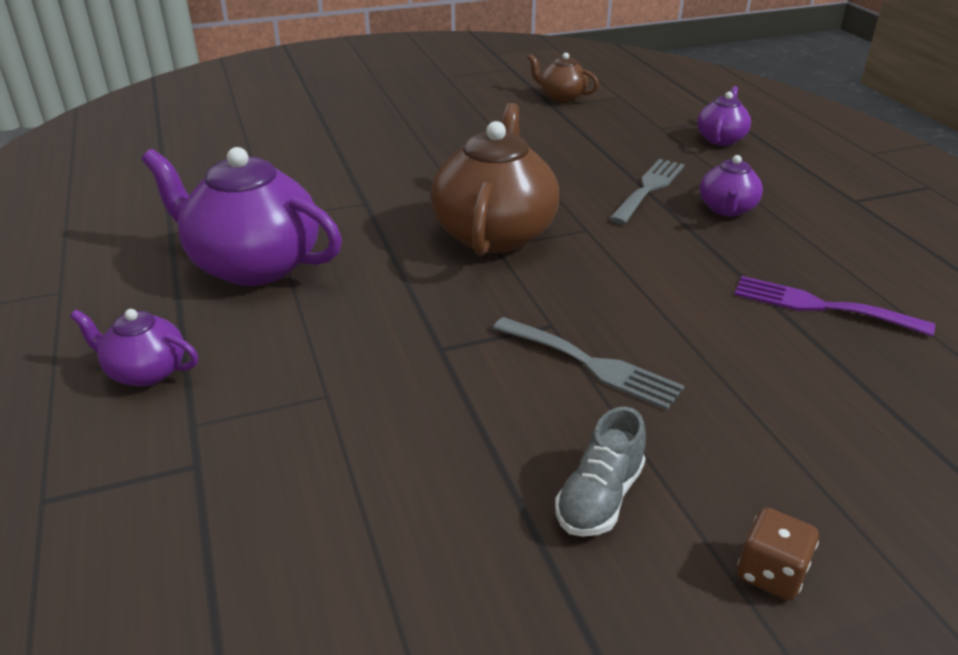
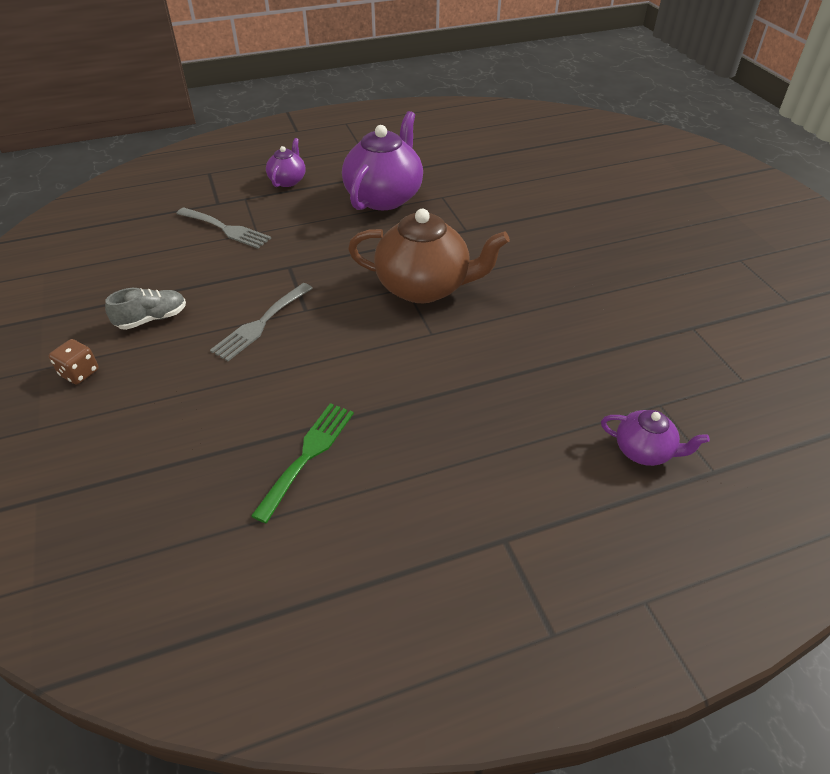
camera: 90 degrees right, 10 degrees up
(561, 97) = (719, 335): brown teapot -> none
(599, 497) = (152, 319): grey shoe -> grey shoe turned 120 degrees clockwise
(649, 188) = (510, 377): grey fork -> grey fork (226, 229)
(727, 209) = (473, 426): purple teapot -> none
(820, 306) = (308, 455): purple fork -> green fork

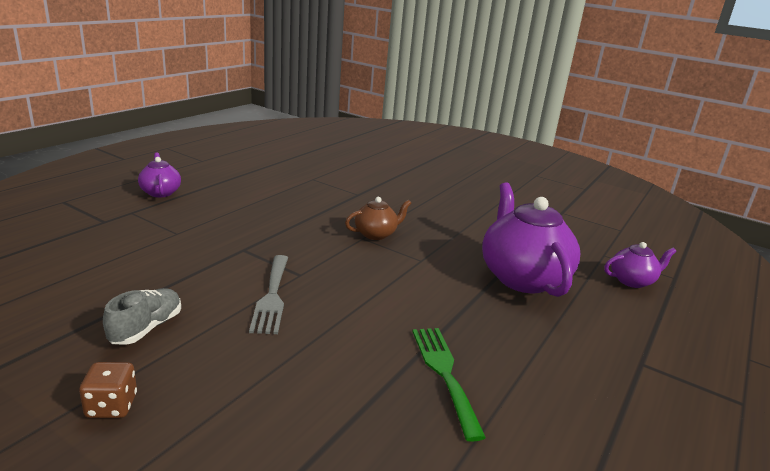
camera: 40 degrees left, 20 degrees down
(226, 229) = (140, 238): grey fork -> none
(384, 197) = (266, 187): purple teapot -> purple teapot (522, 278)
(424, 287) = (376, 234): brown teapot -> brown teapot, size x0.51

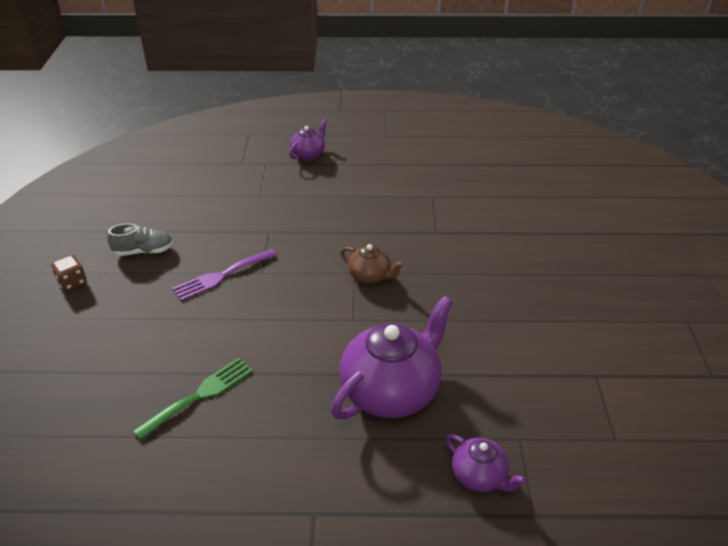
camera: 60 degrees right, 15 degrees up
(272, 296) = (221, 276): grey fork -> purple fork

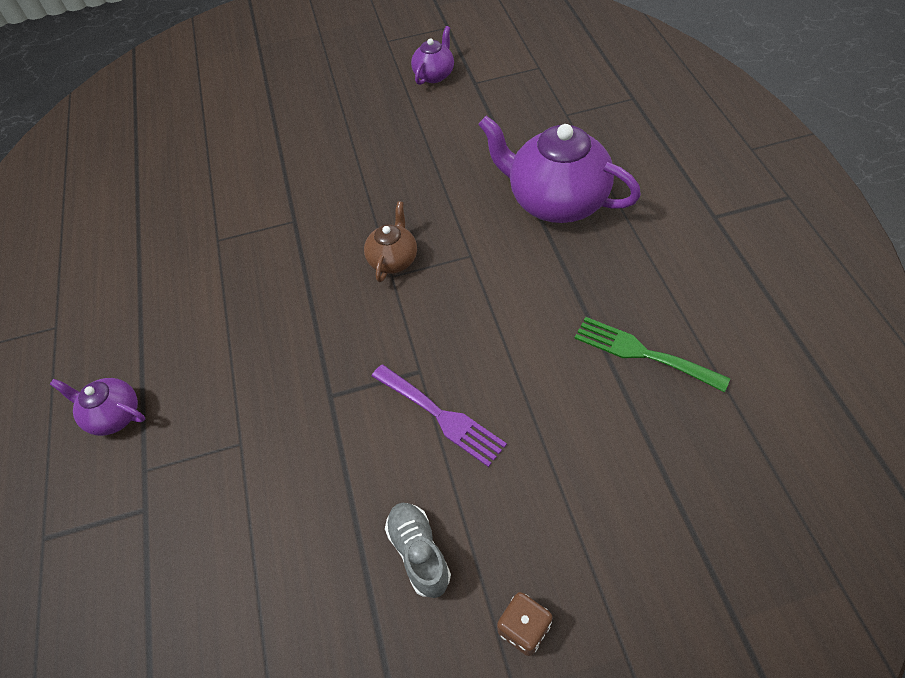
camera: 100 degrees left, 15 degrees up
(479, 476) = (617, 130): purple teapot -> purple teapot (434, 75)

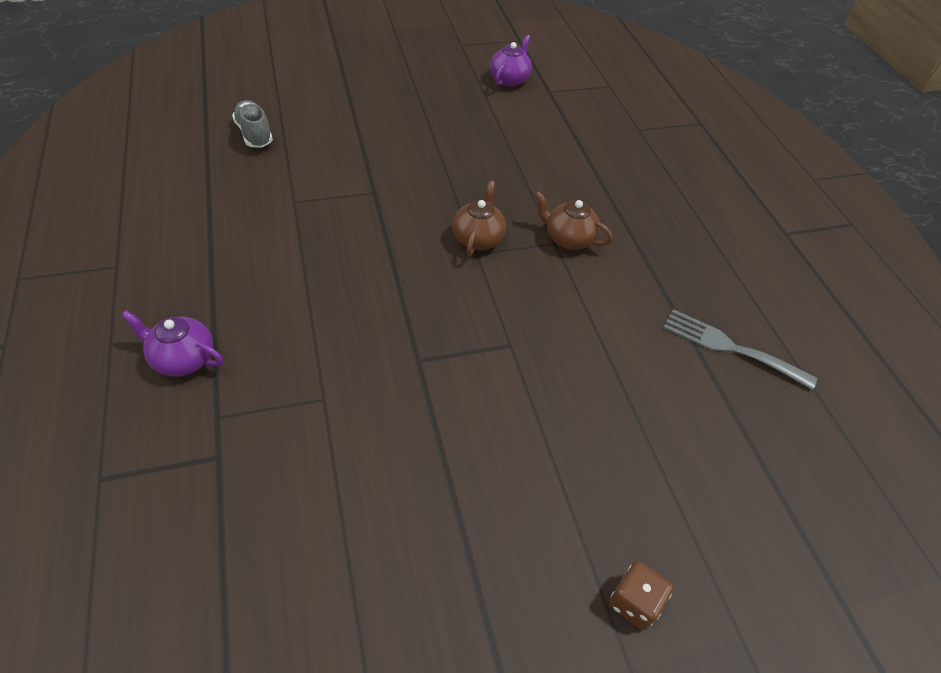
camera: 10 degrees left, 5 degrees down
(419, 552) = (520, 520): grey shoe -> grey shoe (254, 134)
(441, 416) = (535, 389): purple fork -> none
(484, 249) = (568, 238): none -> brown teapot
(556, 201) = (635, 203): purple teapot -> none
(642, 353) = (730, 347): green fork -> grey fork

